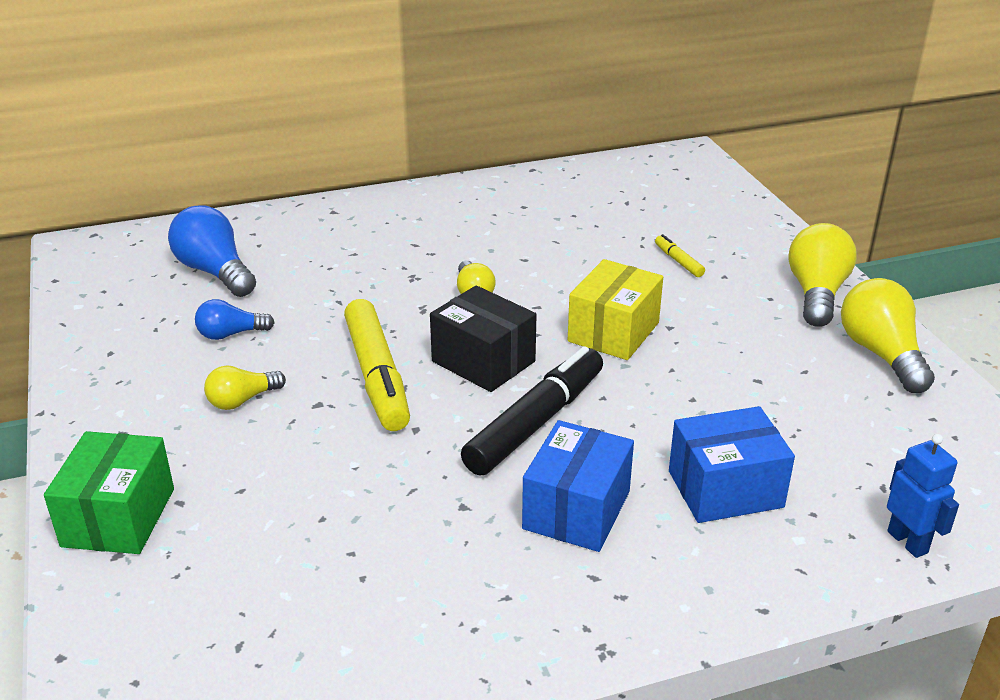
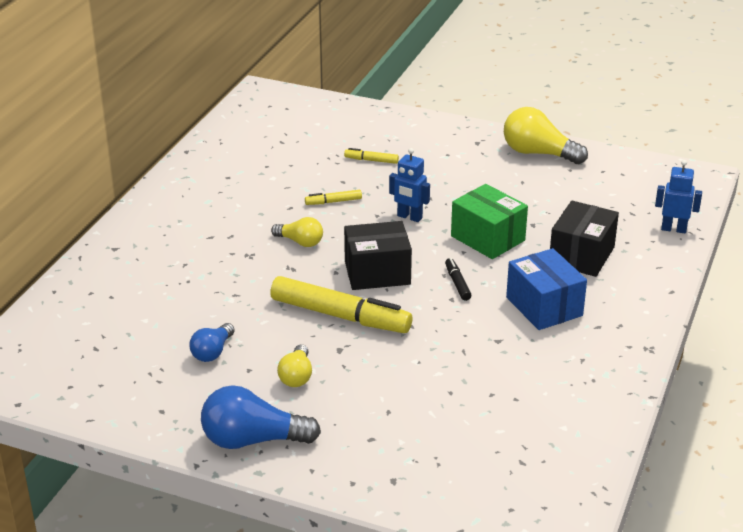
camera: 50 degrees left, 0 degrees up
(118, 517) = (357, 467): green box -> green box (487, 238)
(215, 272) = (121, 328): blue light bulb -> blue light bulb (253, 440)
(535, 422) = (457, 283): black marker -> black marker, size x0.44
(570, 276) = (333, 202): none -> yellow marker
(613, 332) = (409, 217): yellow box -> blue robot
(725, 489) = (581, 255): blue box -> black box
(816, 294) = (463, 139): yellow light bulb -> none

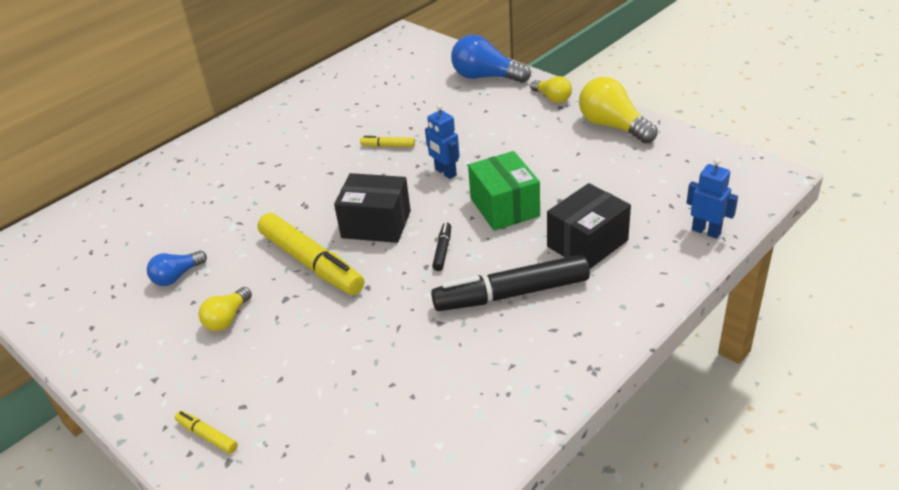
camera: 25 degrees right, 5 degrees up
(253, 440) = (139, 379): blue light bulb -> blue light bulb (486, 77)
(300, 242) = (331, 180): yellow light bulb -> yellow light bulb (552, 98)
(371, 160) = (450, 111): yellow marker -> yellow marker (207, 436)
(544, 306) = (511, 294): blue box -> black marker

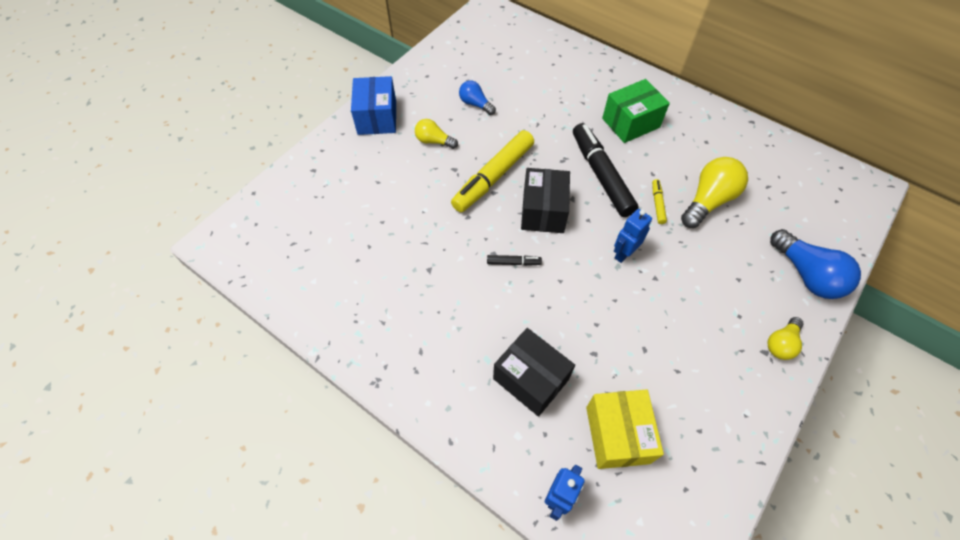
camera: 80 degrees right, 20 degrees up
(151, 384) = (377, 117): none -> blue box
(207, 436) = (333, 155): yellow marker -> none
(486, 77) = (806, 275): blue light bulb -> blue light bulb turned 135 degrees clockwise
(504, 207) = (577, 306): green box -> green box (630, 123)
(511, 294) = (461, 318): black marker -> black marker (601, 175)
(613, 126) = (738, 409): yellow light bulb -> yellow light bulb (708, 201)
(642, 192) = (617, 434): none -> yellow box

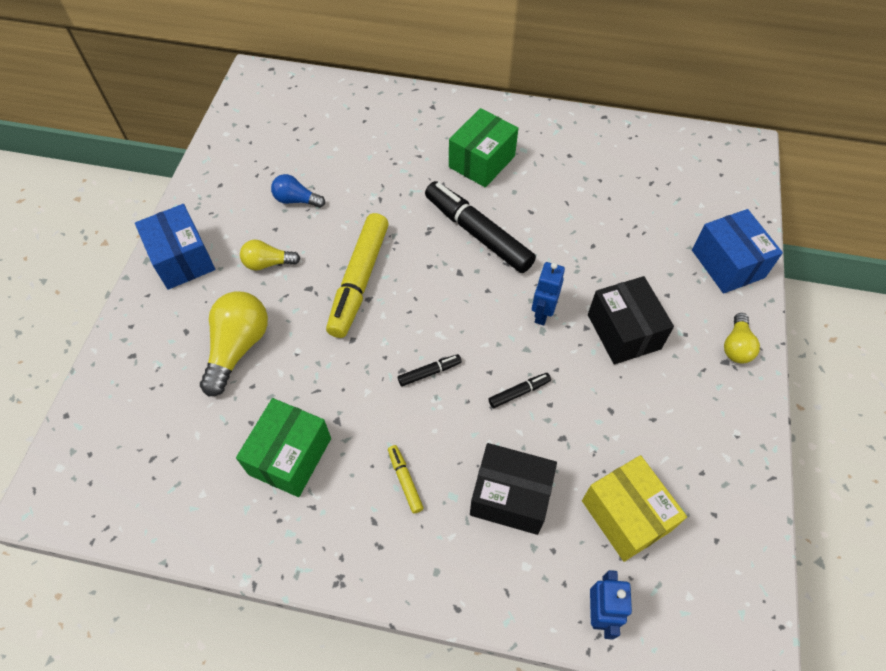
camera: 25 degrees left, 0 degrees up
(384, 280) = (290, 456): none -> green box
(543, 211) = (434, 299): black box -> black box (623, 331)
(576, 305) = (519, 392): none -> black marker
(657, 204) = (551, 244): yellow marker -> yellow marker (405, 480)
(708, 201) = (600, 221): yellow light bulb -> yellow light bulb (238, 347)
(806, 275) = (727, 264): blue light bulb -> blue box

